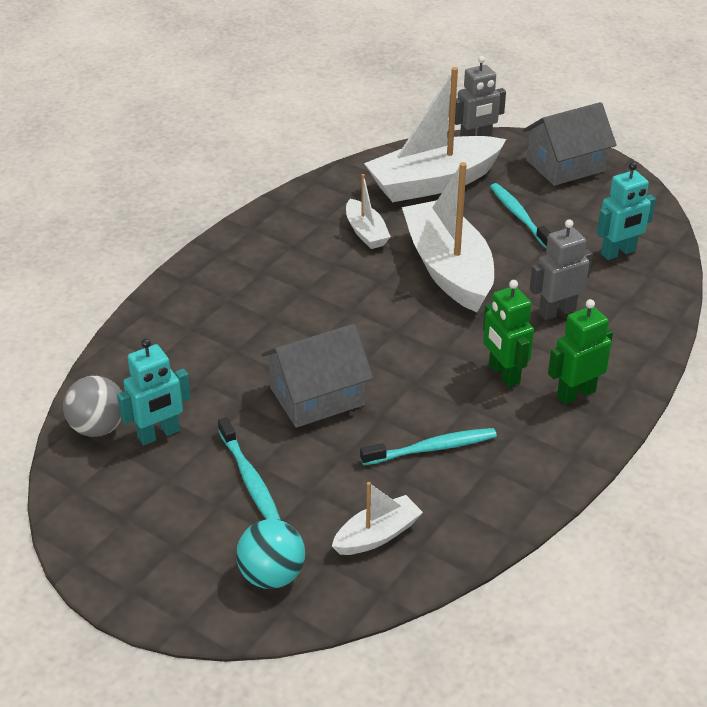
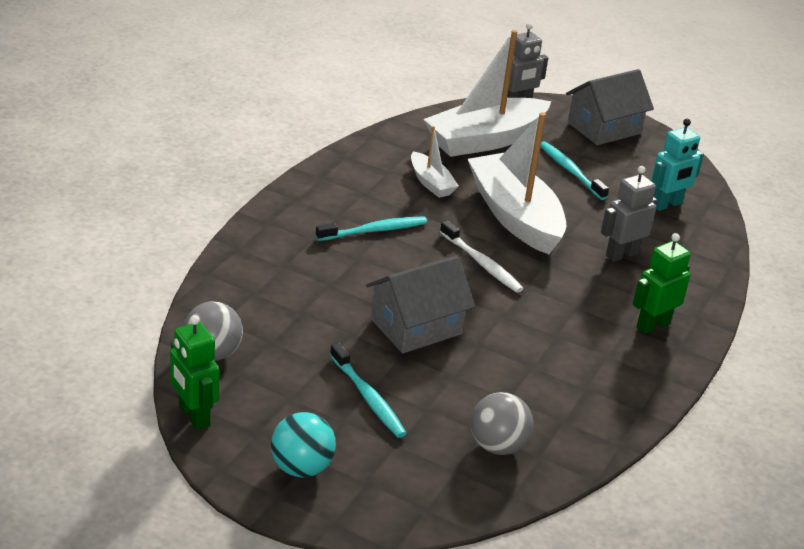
camera: 10 degrees left, 5 degrees down
(159, 434) = (273, 359): turquoise robot -> none
(272, 576) = (407, 481): turquoise ball -> turquoise ball (301, 468)
(377, 535) = (497, 446): white boat -> grey ball
(402, 324) = (482, 264): none -> white toothbrush
(432, 448) = (532, 371): turquoise toothbrush -> turquoise toothbrush (374, 231)
(503, 374) = (584, 308): green robot -> green robot (193, 416)

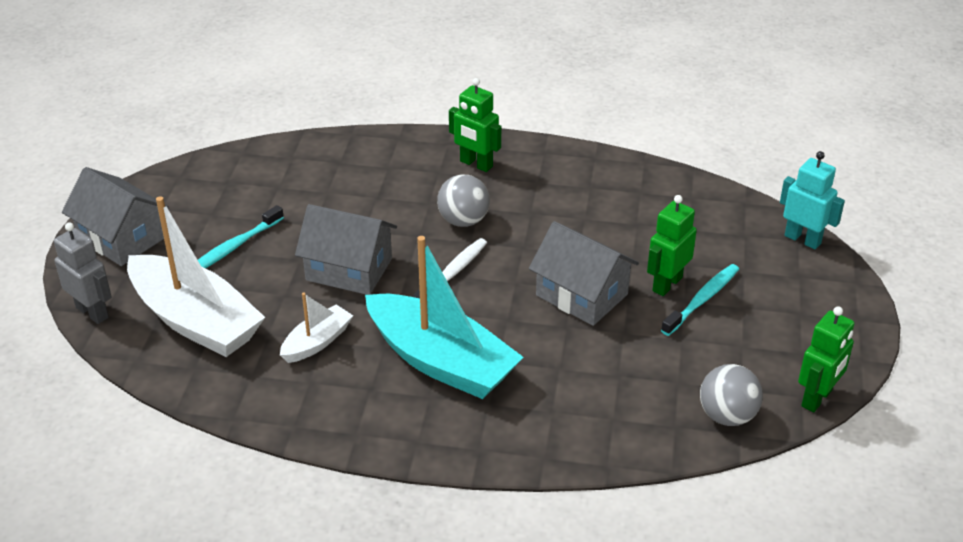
camera: 105 degrees left, 5 degrees up
(301, 468) = (817, 314): turquoise ball -> none
(374, 231) = (441, 361): turquoise toothbrush -> turquoise boat
(403, 383) = (667, 284): none -> green robot
(497, 446) = (698, 219): grey ball -> grey ball (463, 221)
(515, 216) = (349, 269): white boat -> grey house
(621, 254) = (376, 194): grey robot -> none
(667, 205) = (266, 178): turquoise robot -> turquoise robot (802, 239)

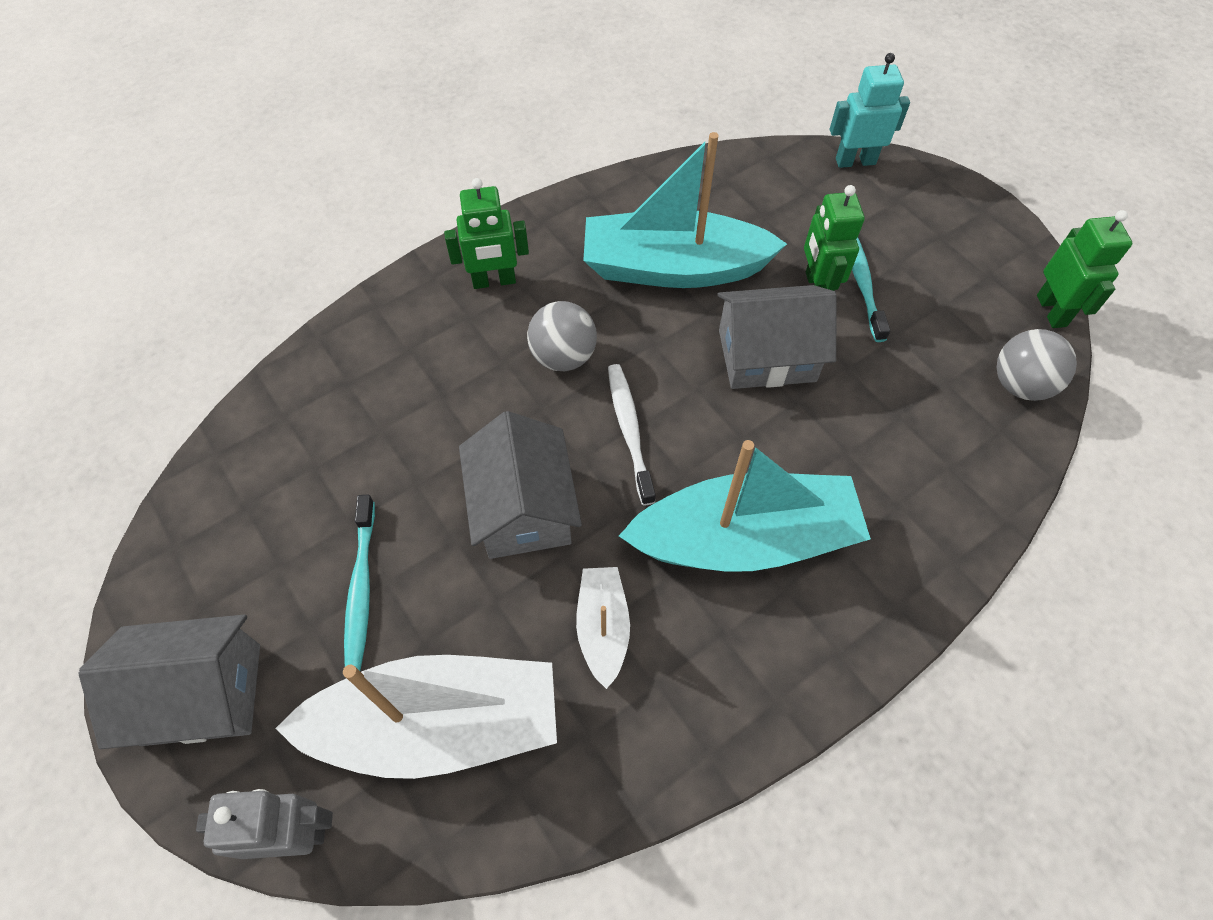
camera: 45 degrees left, 20 degrees up
(349, 269) = (523, 508): grey house -> grey house turned 75 degrees counterclockwise
(589, 220) = (673, 268): none -> turquoise boat

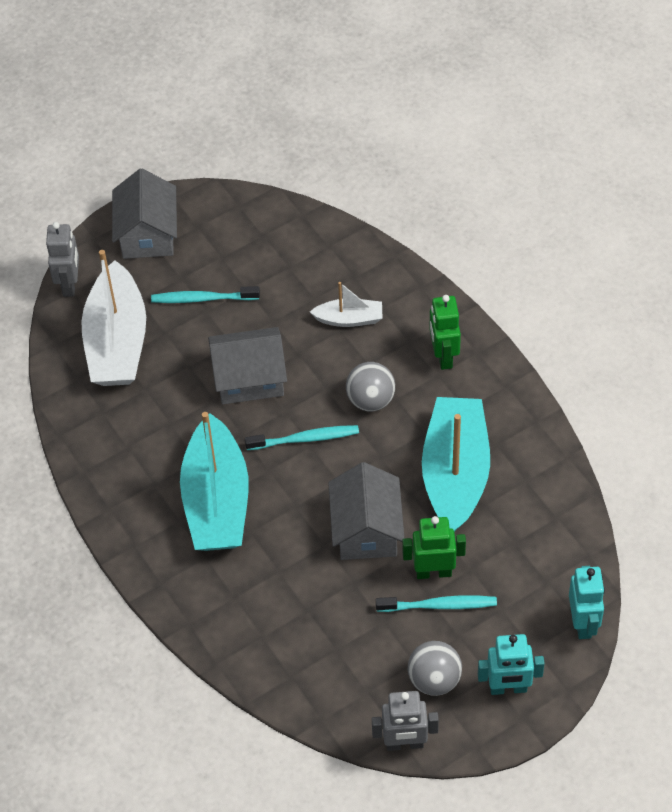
camera: 95 degrees right, 5 degrees down
(603, 628) = (164, 420): white boat -> white boat (349, 319)
(629, 430) = (305, 439): white toothbrush -> turquoise toothbrush
(951, 221) = (508, 688): none -> turquoise robot
(1020, 385) = (331, 700): grey ball -> grey ball (434, 680)
(1051, 311) = (404, 744): green robot -> grey robot

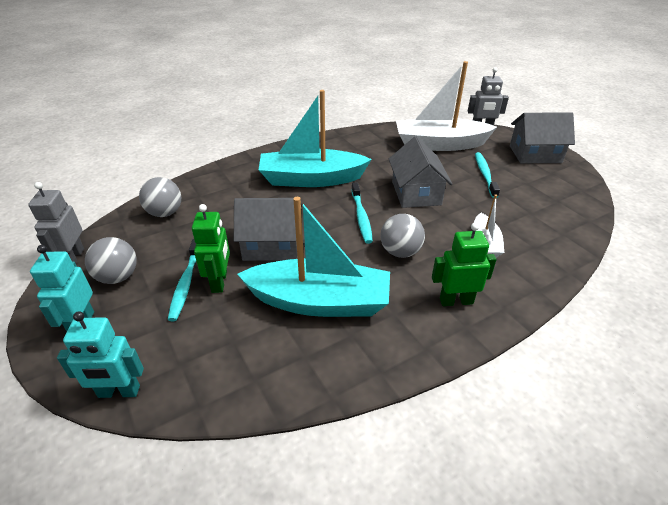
camera: 90 degrees right, 15 degrees down
(305, 667) = (165, 213): none -> grey ball

